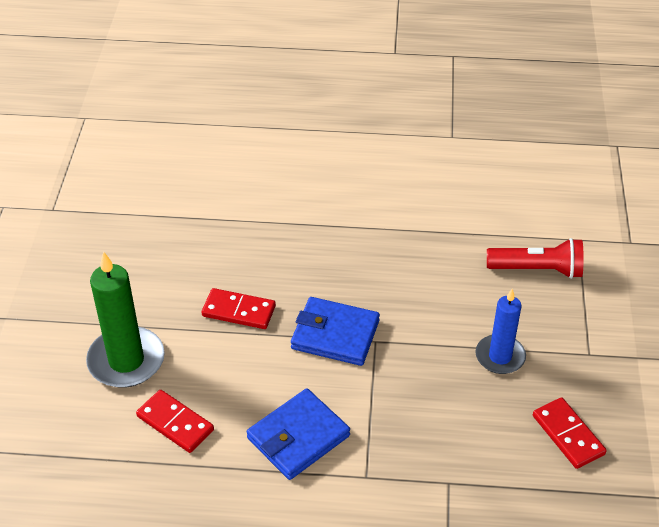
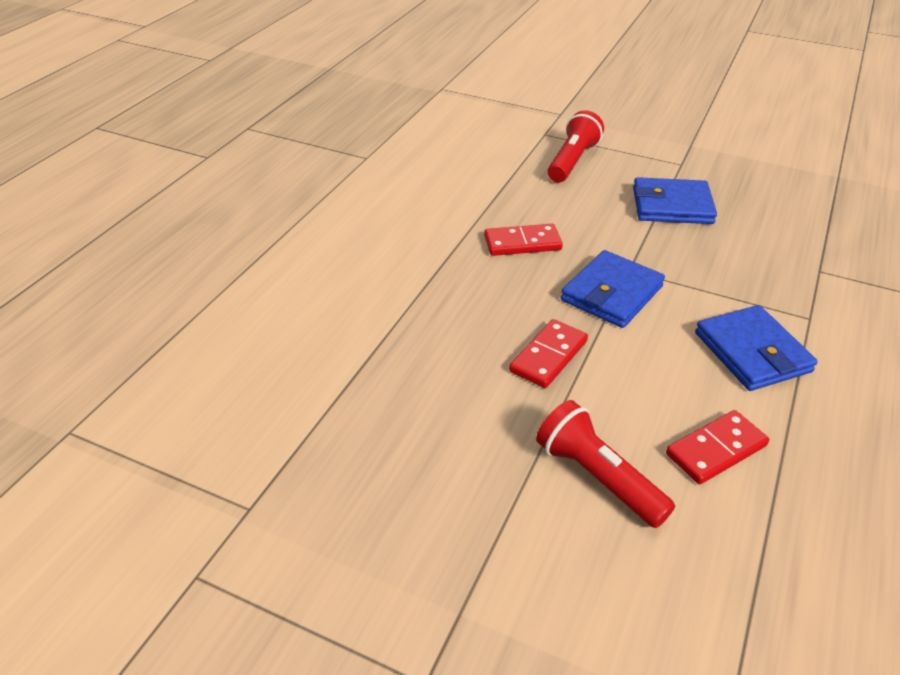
camera: 70 degrees left, 5 degrees down
(126, 360) = (597, 478): green candle -> red flashlight
(500, 356) = (672, 206): blue candle -> blue wallet
(568, 435) = (770, 197): red domino -> red domino (522, 243)

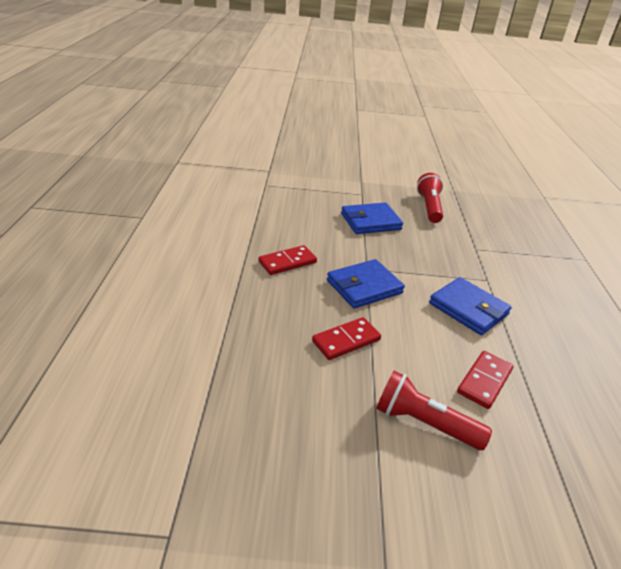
camera: 25 degrees left, 5 degrees down
(549, 356) = (346, 341): red domino -> red domino turned 45 degrees clockwise
(572, 161) = (292, 201): red flashlight -> red flashlight (429, 207)
(611, 293) = (364, 287): blue wallet -> blue wallet turned 45 degrees clockwise

